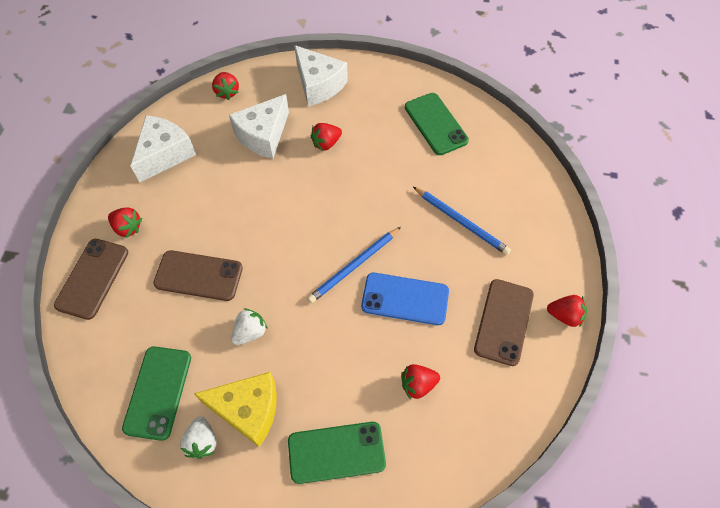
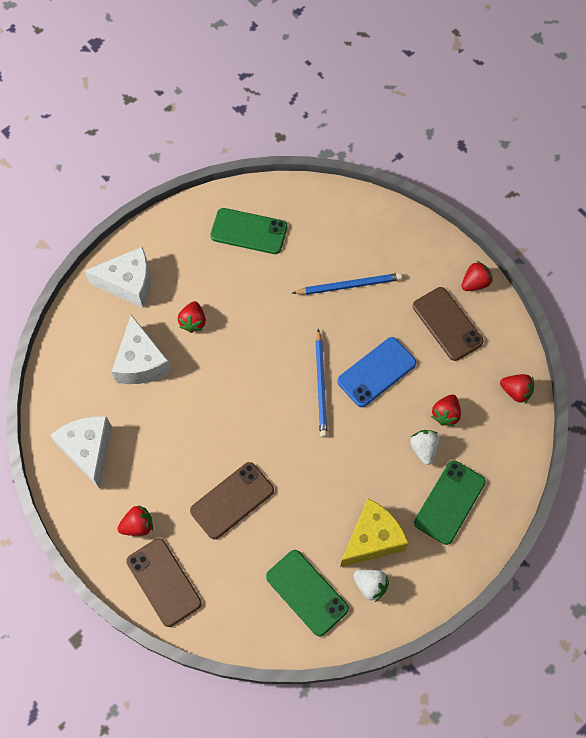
camera: 50 degrees left, 5 degrees up
(227, 92) = (67, 358): red strawberry -> red strawberry (516, 392)
(250, 332) = (312, 496): white strawberry -> white strawberry (424, 449)

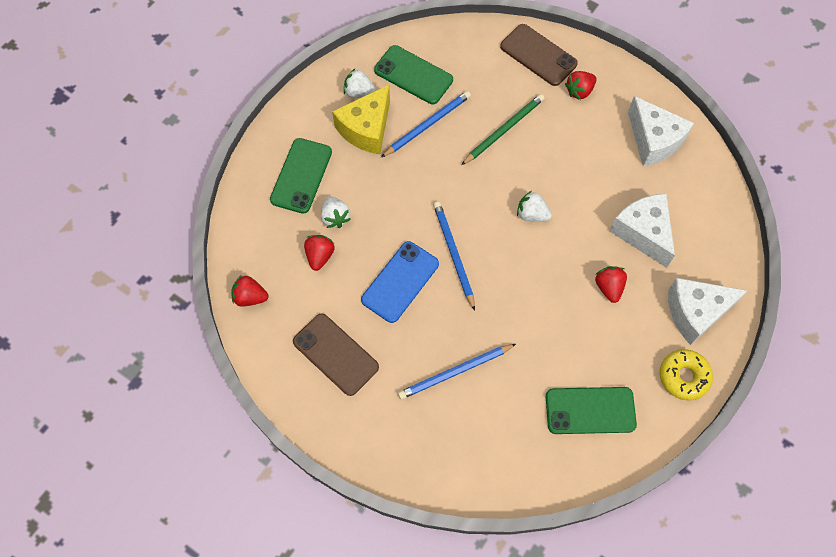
camera: 165 degrees right, 0 degrees up
(163, 237) = (683, 377): none -> yellow donut
(232, 500) = (504, 130): brown phone -> green pencil
(236, 405) = (532, 214): none -> white strawberry
(308, 527) = (427, 125): none -> blue pencil
(475, 283) = (313, 412): red strawberry -> none

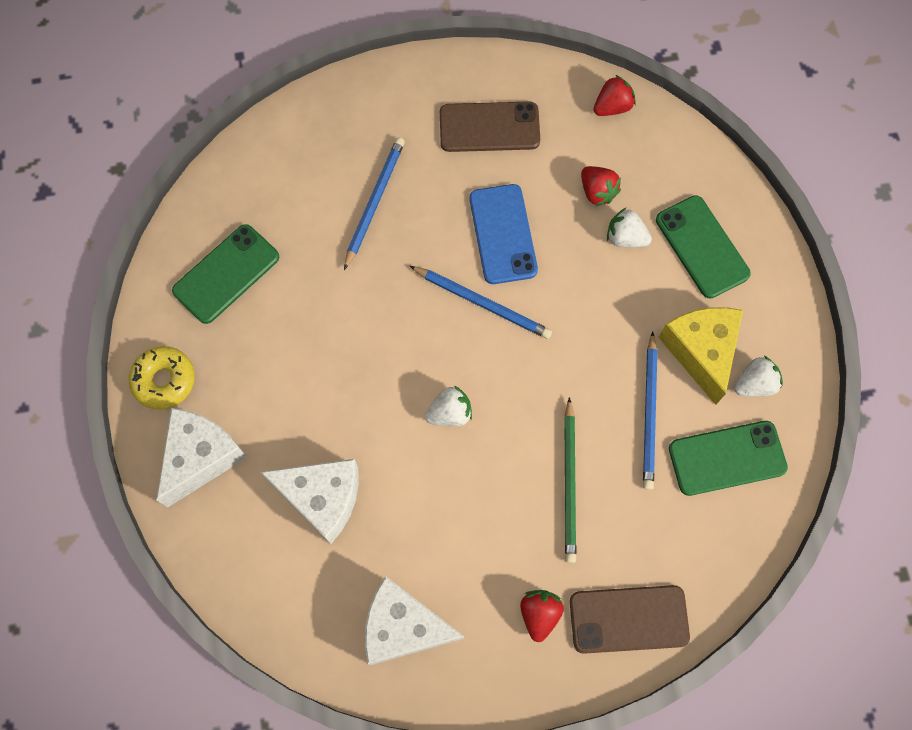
camera: 135 degrees right, 5 degrees up
(608, 287) = (307, 405): red strawberry -> none

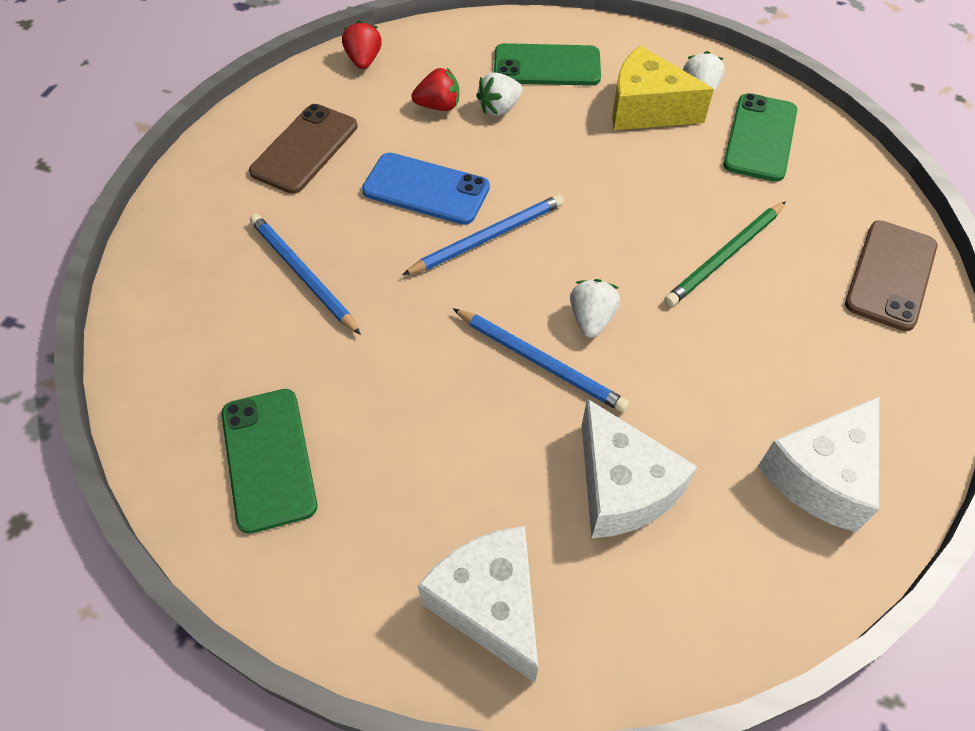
camera: 60 degrees left, 15 degrees down
(164, 380) = (355, 601): yellow donut -> none
(322, 498) = (622, 487): white cheese -> white cheese turned 105 degrees clockwise
(539, 614) = (856, 343): red strawberry -> none
(569, 483) = (725, 256): green pencil -> green pencil turned 105 degrees clockwise
(649, 413) = (686, 168): blue pencil -> blue pencil (540, 362)

